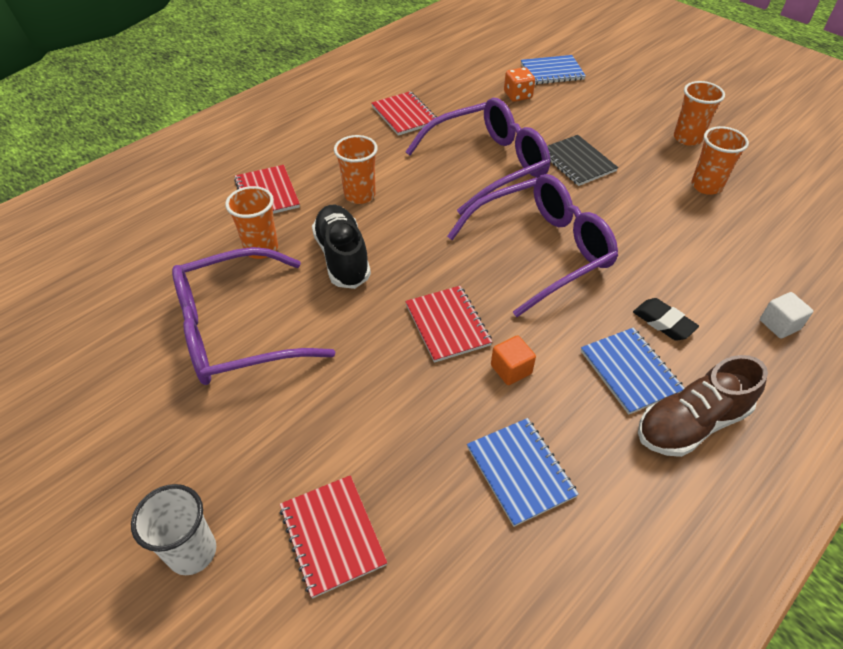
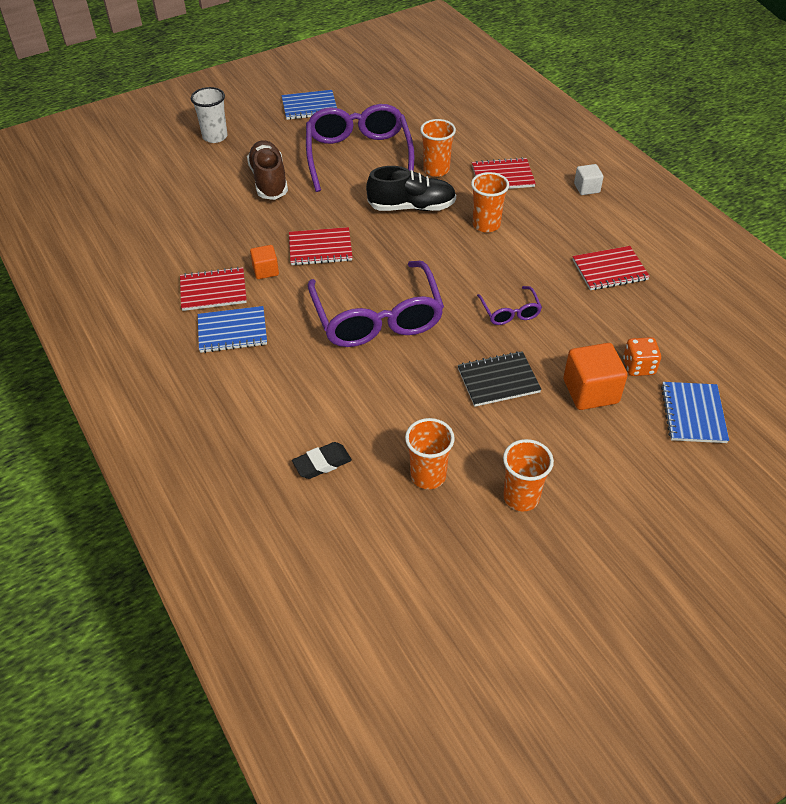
camera: 105 degrees right, 0 degrees up
(332, 536) = (195, 180): red notebook -> red notebook (213, 291)
(488, 165) = (510, 312): purple glasses -> purple glasses, size x0.46
(520, 472) = (189, 256): blue notebook -> blue notebook (309, 107)
(558, 115) = (590, 391): none -> orange cube
(663, 322) = (267, 368): black eraser -> black eraser (322, 463)
(691, 423) = (174, 348): brown shoe -> brown shoe (269, 181)
(779, 325) = (228, 444): white cube -> white cube (586, 188)

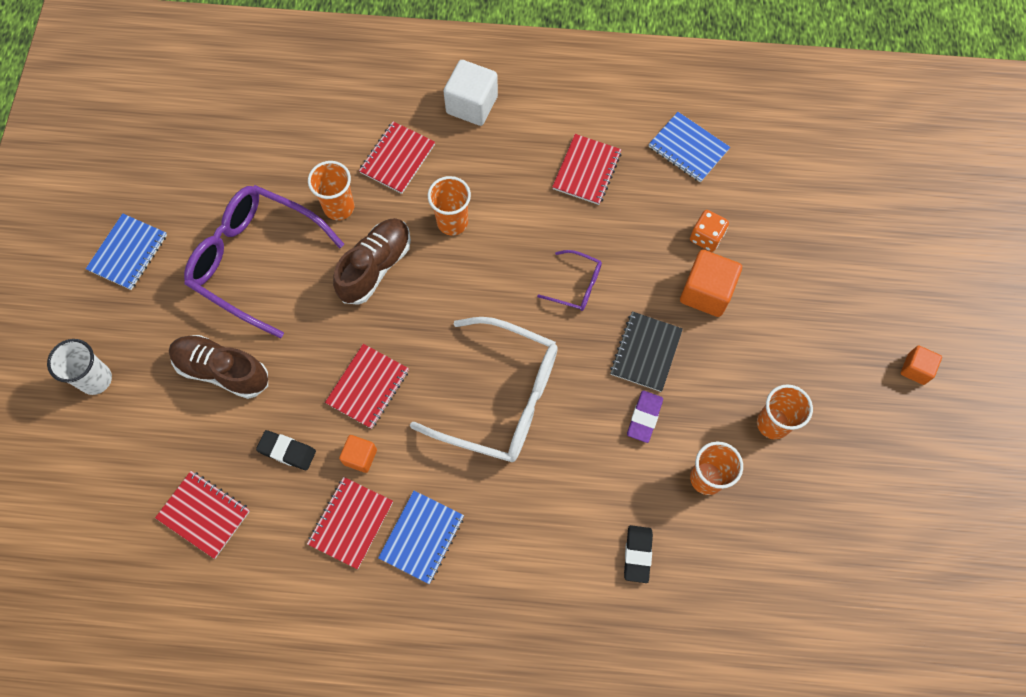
camera: 55 degrees left, 20 degrees up
(164, 223) = (204, 514): none -> red notebook
(239, 236) = (287, 451): none -> black eraser
(377, 318) = (501, 398): purple glasses -> white glasses
(412, 207) = (375, 267): black shoe -> brown shoe
(442, 408) = (644, 417): none -> purple eraser
(586, 188) = (472, 105): white cube -> white cube, size x1.74
(686, 583) = (915, 369): none -> orange cube
(693, 414) = (778, 239): blue notebook -> blue notebook (688, 148)

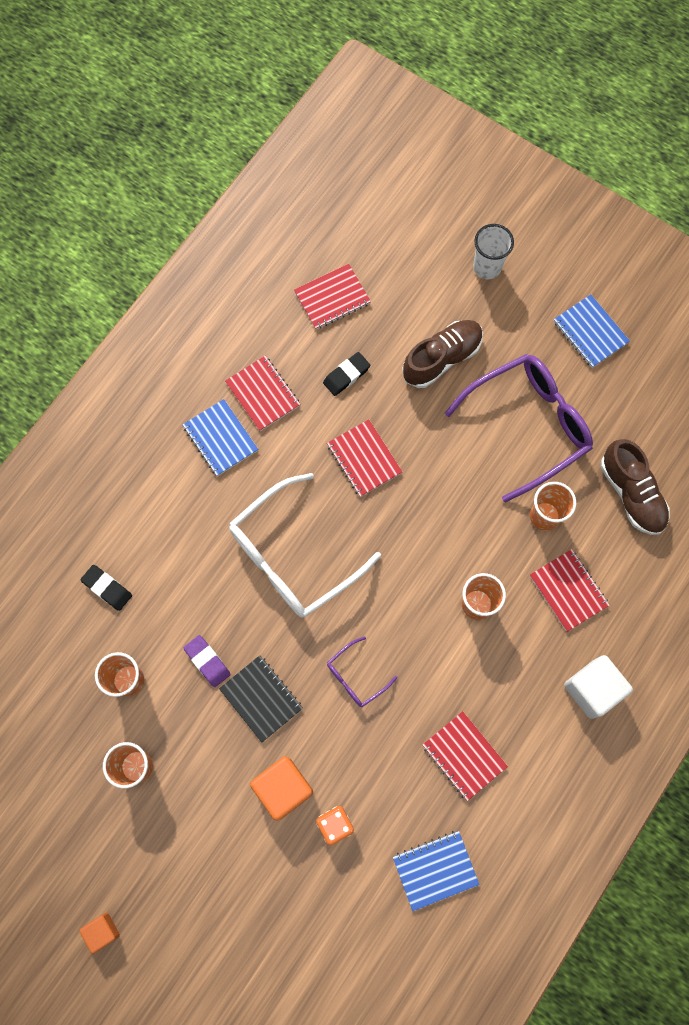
camera: 120 degrees right, 5 degrees up
(360, 457) = (310, 425): orange cube -> none
(375, 267) = (469, 518): brown shoe -> brown shoe (631, 494)

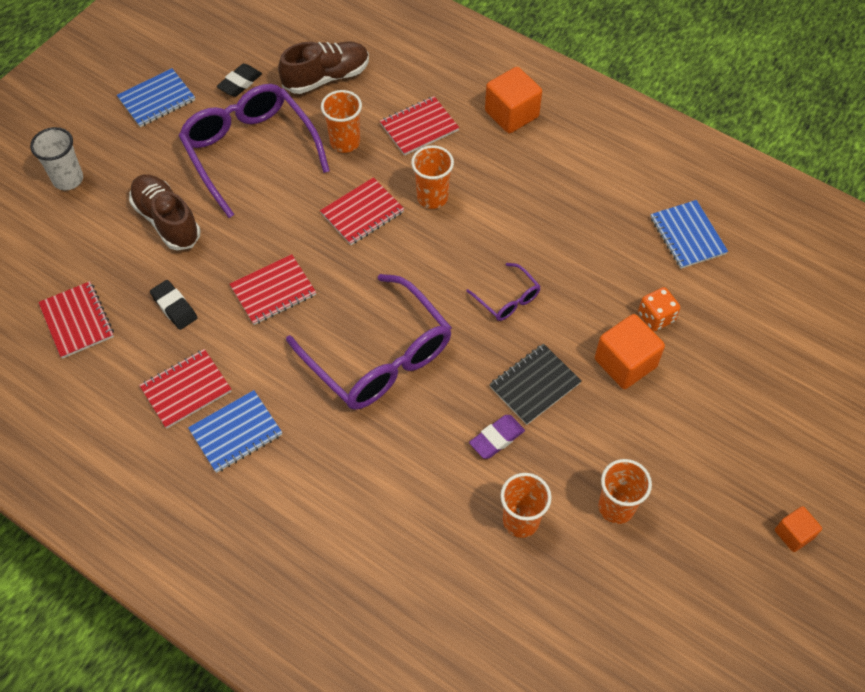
camera: 90 degrees left, 15 degrees down
(107, 588) = (413, 550): black eraser -> black eraser (240, 83)
(293, 556) = (379, 357): white glasses -> purple glasses
(464, 756) = (579, 211): red notebook -> red notebook (362, 213)
(592, 689) = (511, 114): white cube -> orange cube

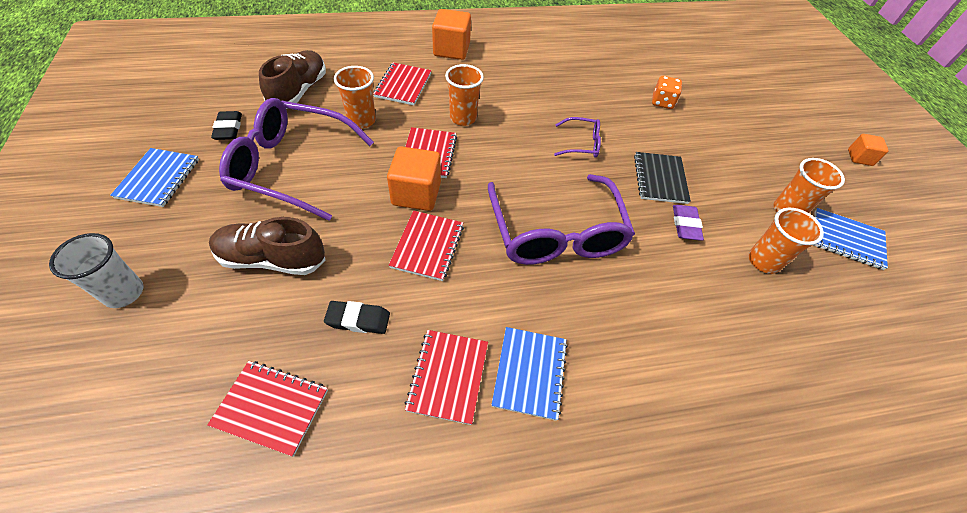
camera: 50 degrees left, 5 degrees down
(379, 357) = (556, 233): purple glasses -> purple glasses turned 75 degrees clockwise
(625, 363) = (682, 134): orange cube -> orange cube (416, 194)
(687, 236) = (620, 56): blue notebook -> blue notebook (847, 240)

